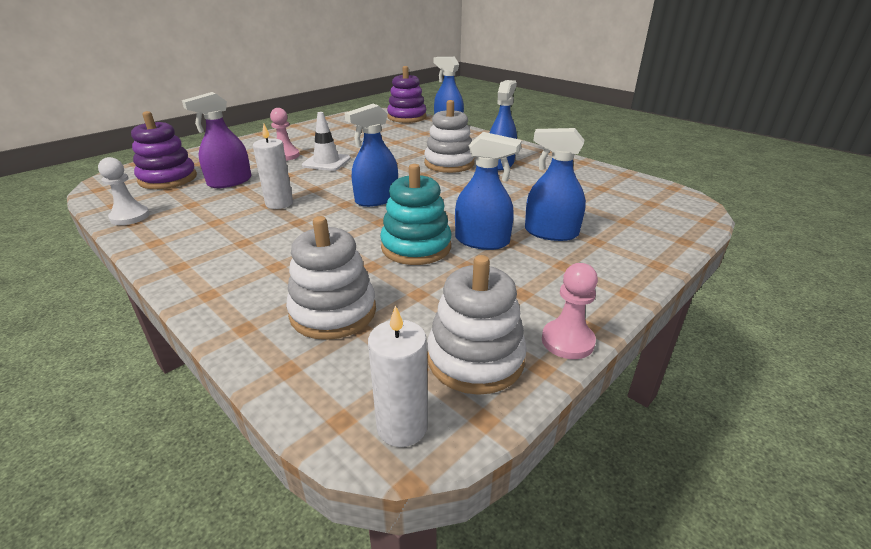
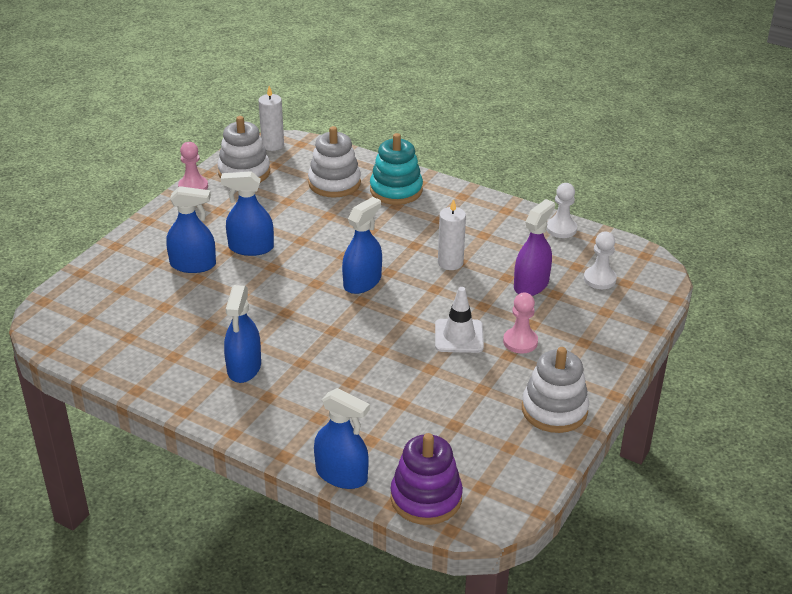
camera: 165 degrees right, 5 degrees up
(168, 179) = (599, 279): purple stacking toy -> white pawn
(416, 247) = (302, 234): turquoise stacking toy -> turquoise stacking toy (396, 190)
(449, 163) = (308, 357): white stacking toy -> white stacking toy (554, 410)

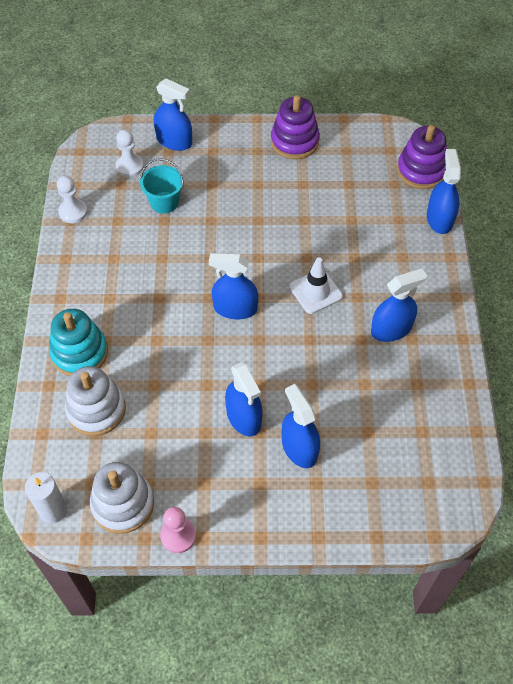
camera: 120 degrees left, 20 degrees up
(450, 263) = (169, 263): white candle -> none
(459, 336) = (257, 219): white traffic cone -> white traffic cone (315, 291)
(520, 342) = (238, 183): pink pawn -> none
(531, 285) = (164, 202): purple spray bottle -> turquoise bucket
(554, 410) = (294, 141): white stacking toy -> purple stacking toy
(618, 320) = (174, 141): none -> blue spray bottle

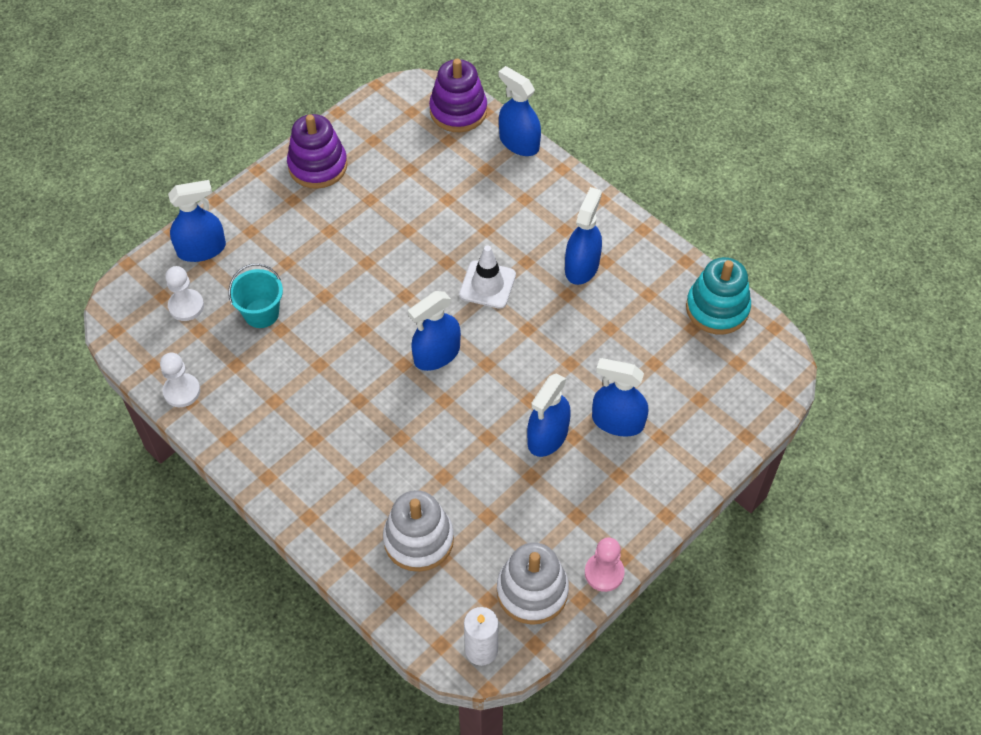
camera: 45 degrees left, 0 degrees up
(79, 353) = (345, 507): turquoise stacking toy -> turquoise stacking toy (717, 308)
(244, 417) = (547, 436): blue spray bottle -> blue spray bottle turned 105 degrees clockwise

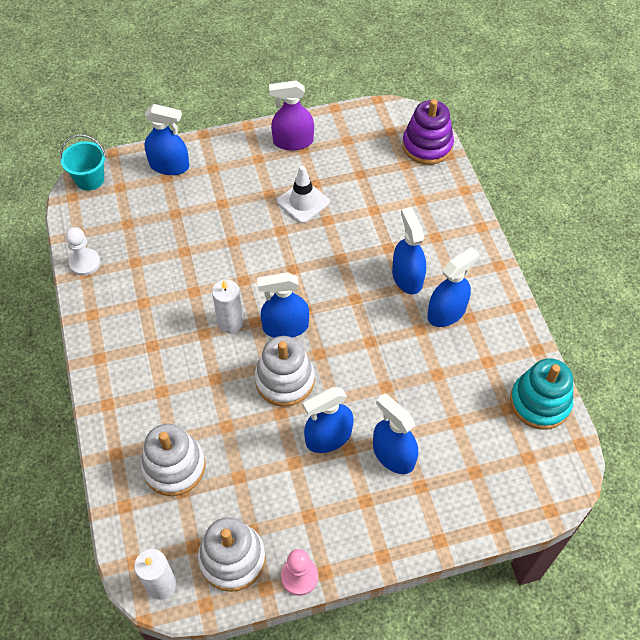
camera: 30 degrees right, 0 degrees up
(186, 306) = (130, 202): white pawn -> none
(261, 313) = (178, 232): turquoise bucket -> turquoise bucket (90, 179)
(318, 166) = (293, 141): purple stacking toy -> purple spray bottle
(379, 377) = (230, 322): none -> white candle
(470, 405) = (285, 380): none -> white stacking toy
(487, 285) = (361, 291): white traffic cone -> white traffic cone (303, 202)
(519, 142) = (459, 191): blue spray bottle -> blue spray bottle (407, 277)

